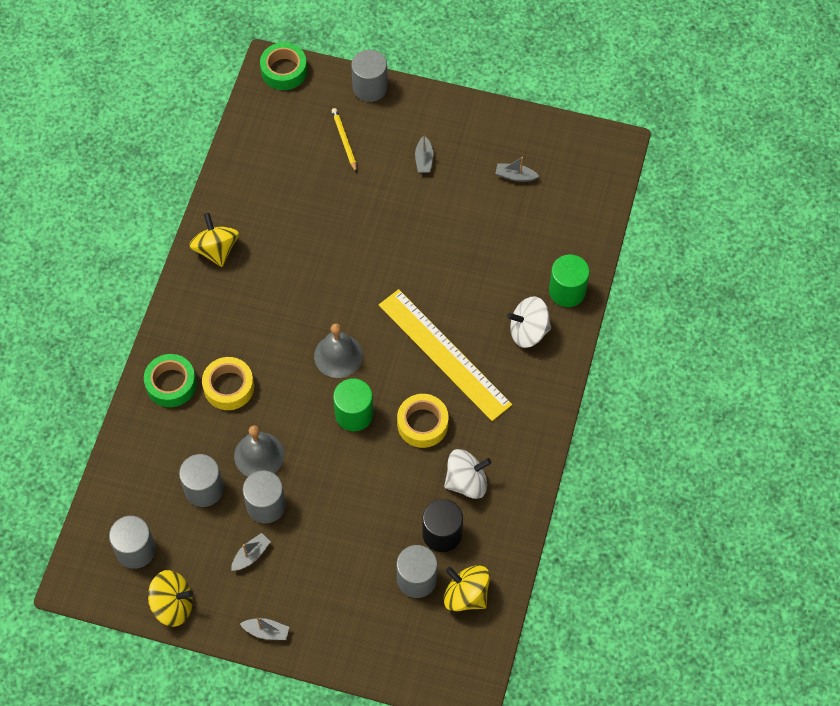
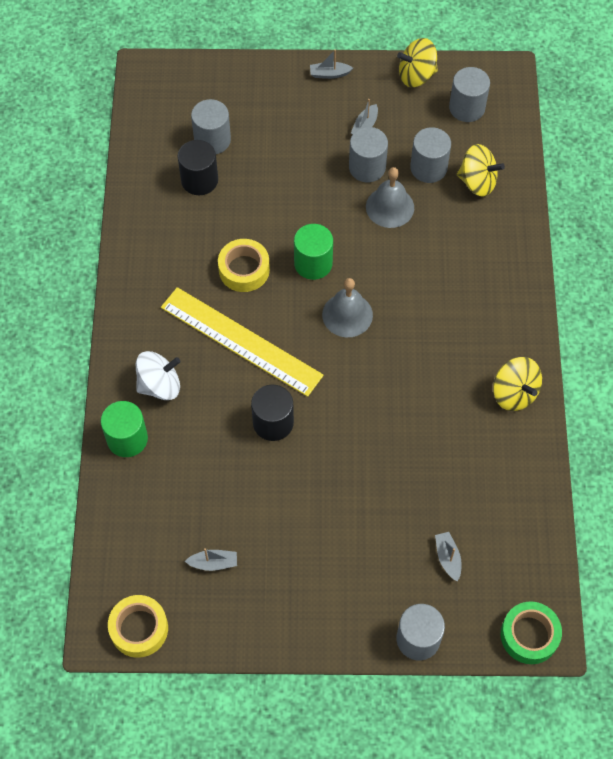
camera: 165 degrees right, 0 degrees up
(171, 384) = (499, 250): green tape -> none
(229, 387) = (443, 260): yellow tape -> yellow tape (139, 629)
(344, 141) = (424, 558): yellow pencil -> none
(424, 159) = (325, 557): grey boat -> grey boat (448, 558)
(435, 274) = (273, 422): none -> black cylinder
(466, 482) = (188, 228): white spinning top -> none
(466, 595) = (165, 137): yellow spinning top -> yellow spinning top (477, 182)

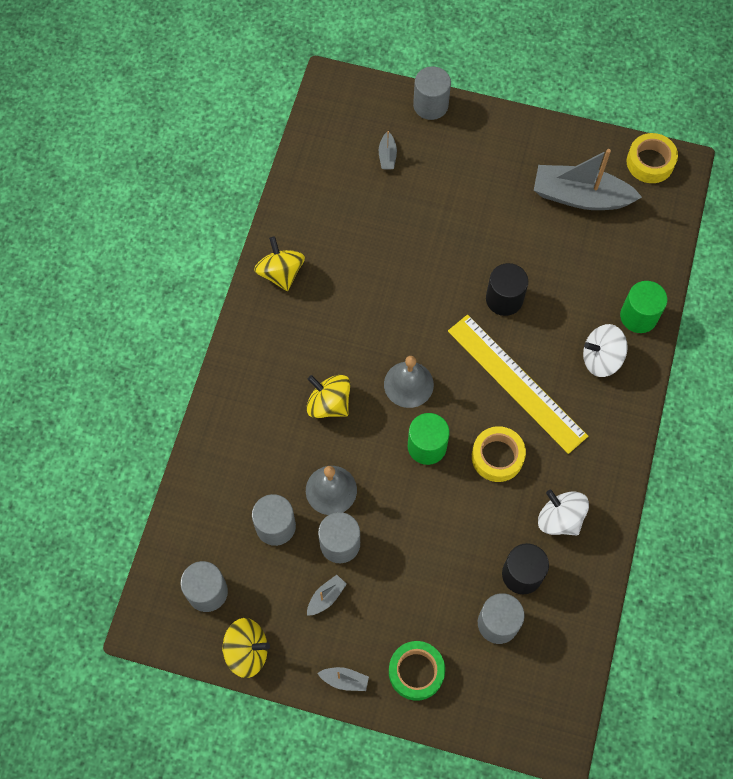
camera: 165 degrees left, 5 degrees up
(174, 231) = (560, 518): none -> white spinning top
(213, 563) = (580, 196): grey boat -> grey boat, size x2.40
(477, 182) = (231, 496): yellow spinning top -> yellow spinning top (329, 404)
(529, 635) = (343, 88): green tape -> green tape (416, 672)

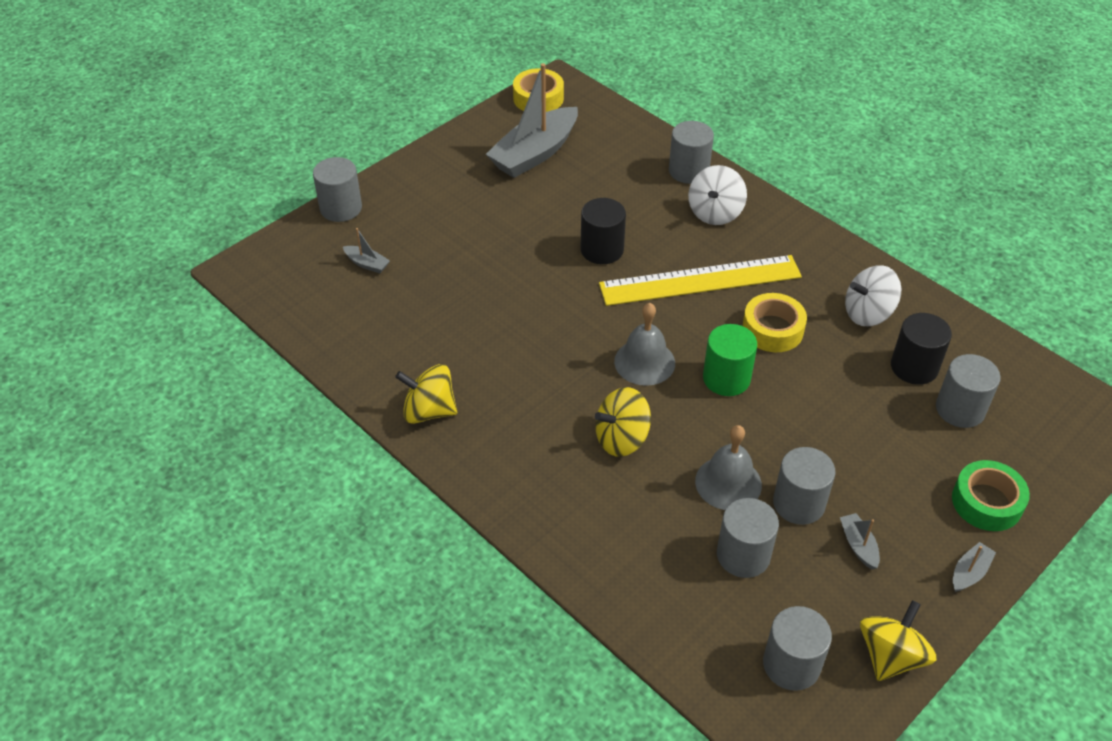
camera: 60 degrees left, 20 degrees down
(638, 316) = (688, 171): green cylinder -> grey cylinder

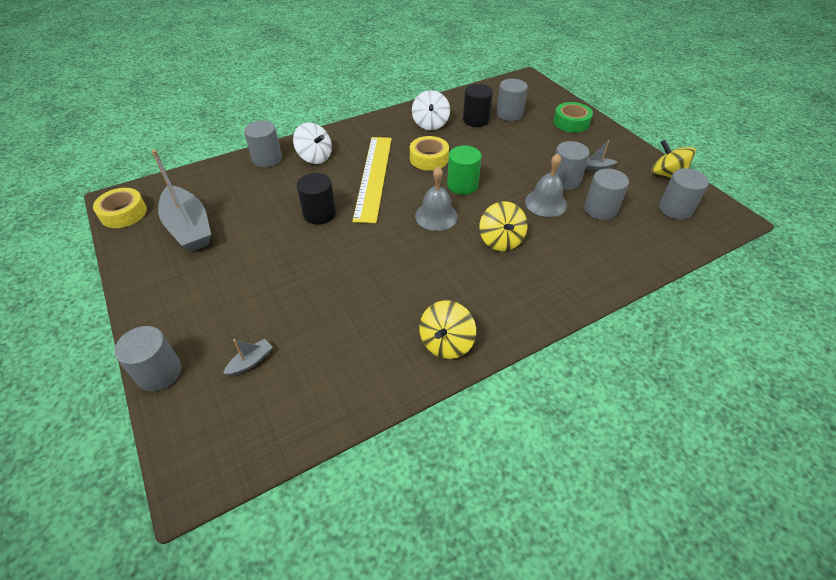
camera: 75 degrees left, 0 degrees up
(969, 573) = (614, 139): grey boat -> none

